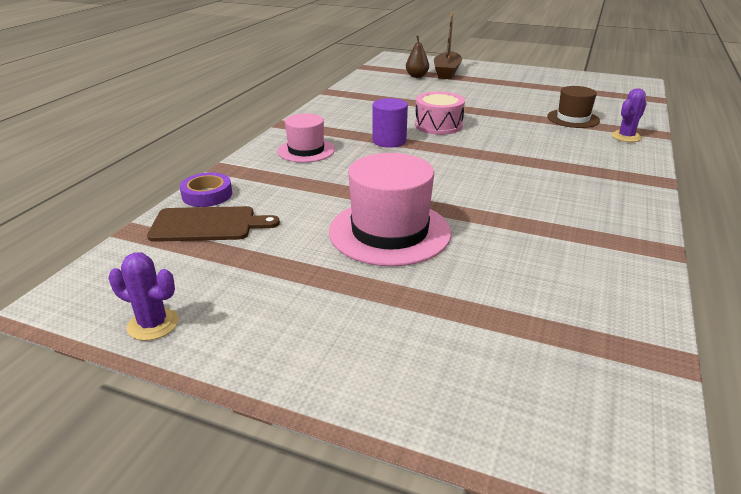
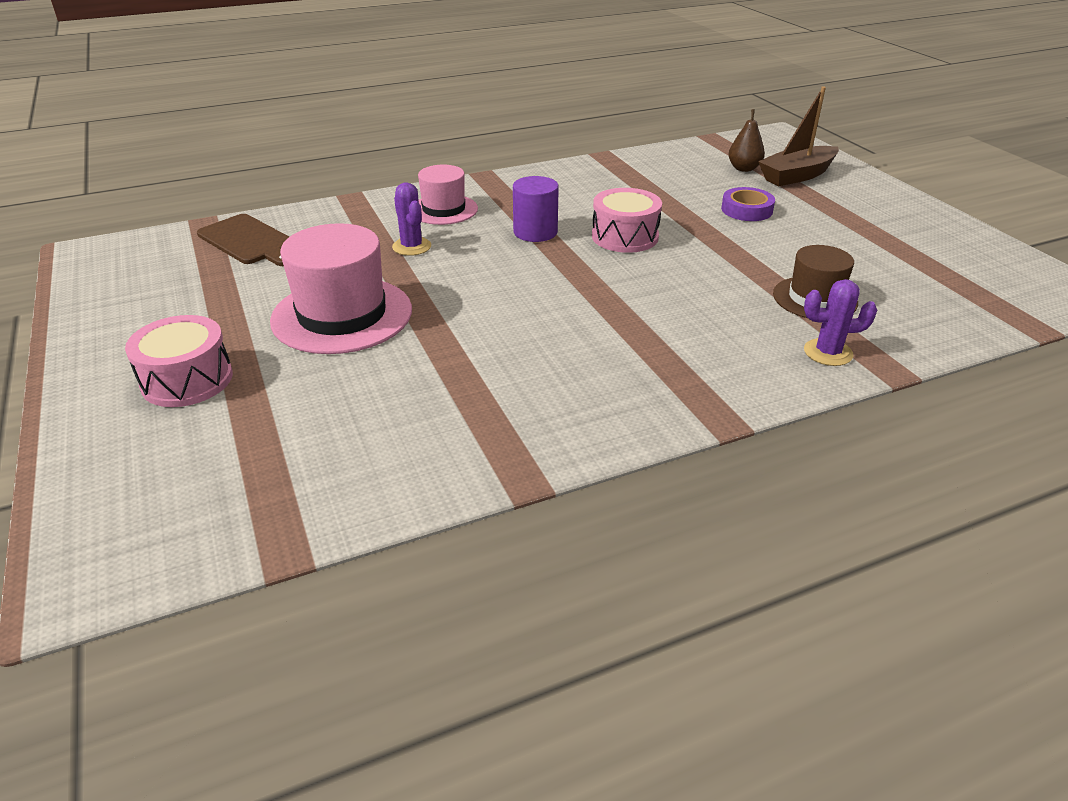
camera: 45 degrees right, 5 degrees up
(153, 324) = (92, 294): purple cactus -> purple cactus (411, 247)
(207, 195) = (296, 216): purple tape -> purple tape (746, 210)
(387, 324) = (187, 380): none -> pink drum

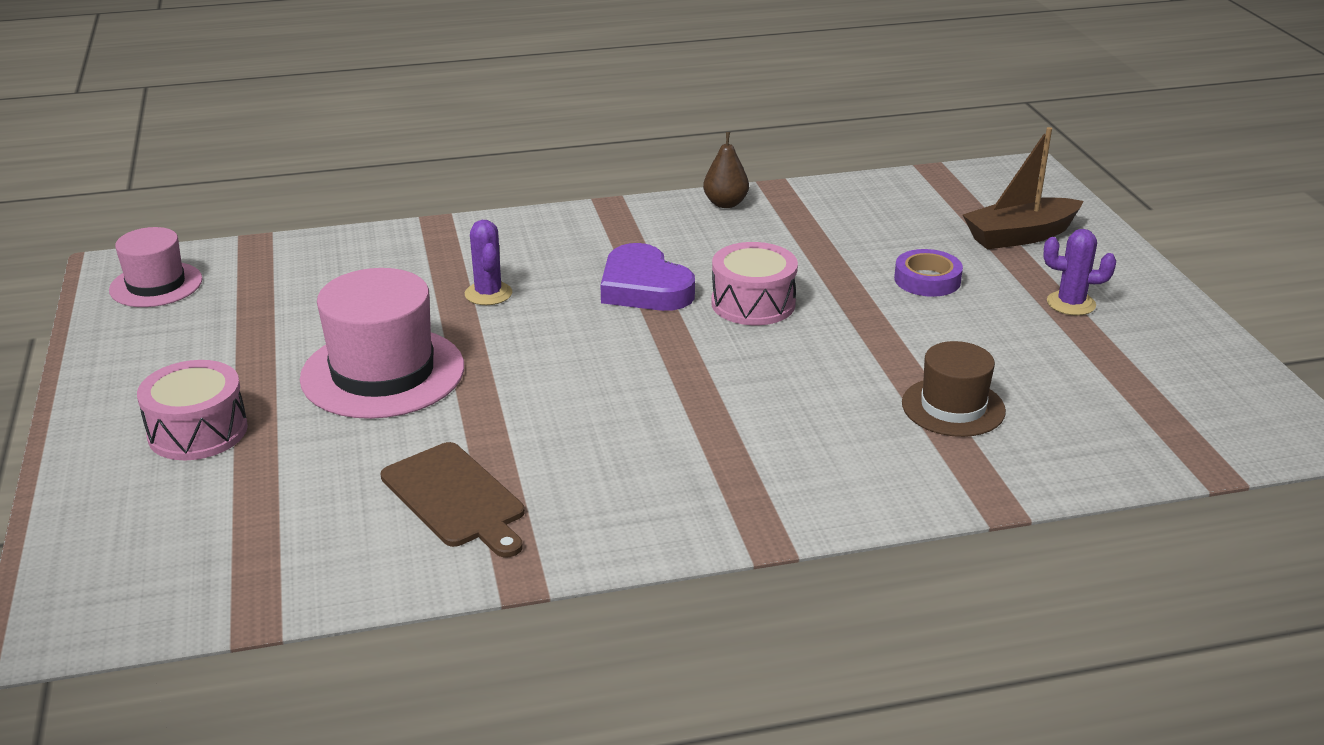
camera: 10 degrees right, 5 degrees down
(249, 241) = (301, 269): brown cutting board -> brown cutting board (455, 498)
(443, 209) = (543, 247): pink hat -> pink hat (156, 285)
(535, 232) = (644, 287): purple cylinder -> purple heart
(744, 168) = (953, 219): brown pear -> brown pear (725, 203)
(828, 352) = (933, 476): purple cactus -> purple cactus (1071, 303)

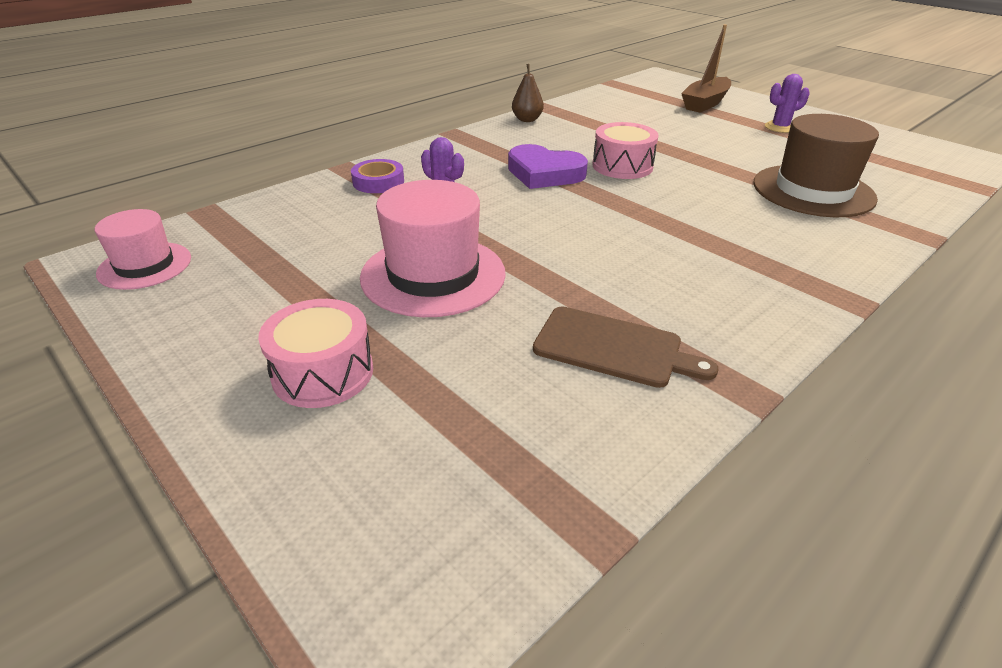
camera: 30 degrees left, 5 degrees up
(927, 280) = (695, 132): purple tape -> purple tape (378, 182)
(953, 407) = (813, 191): brown hat -> brown hat, size x1.64

